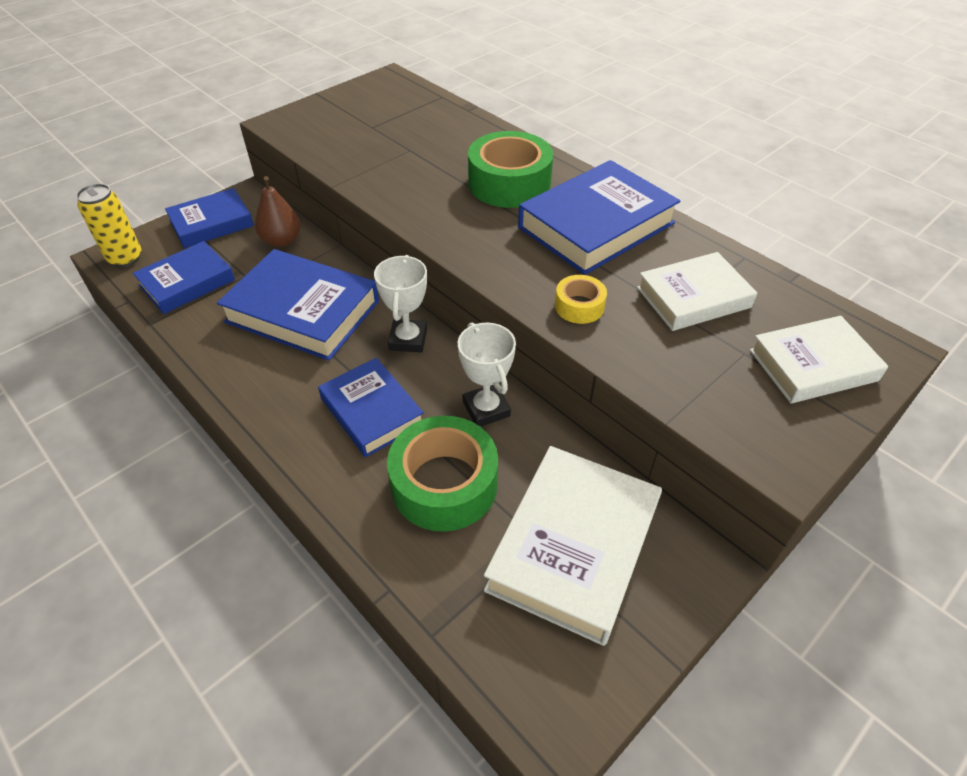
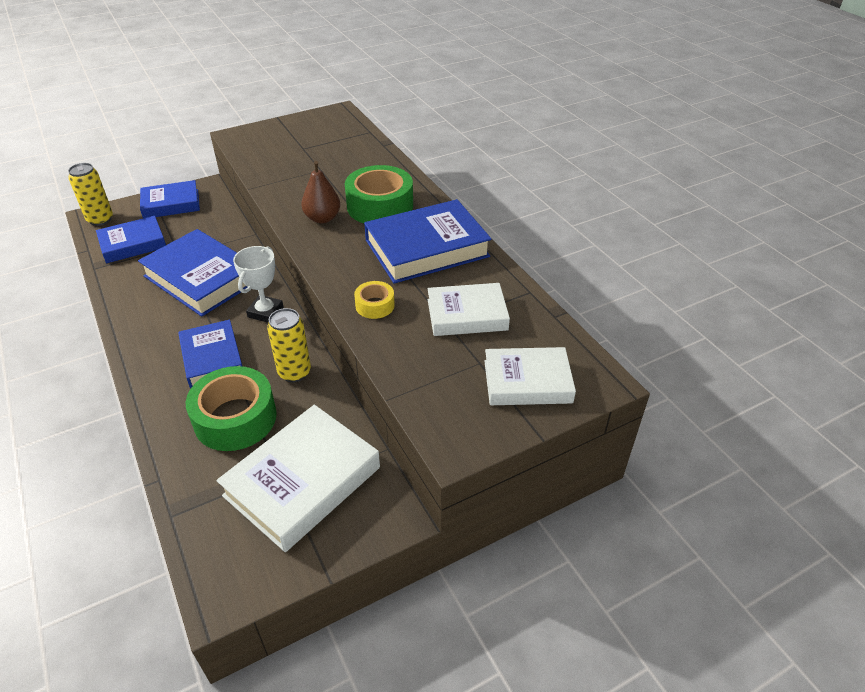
camera: 15 degrees right, 5 degrees down
(282, 241) = (214, 224): brown pear -> brown pear (322, 218)
(486, 409) = (294, 372): white trophy -> yellow can

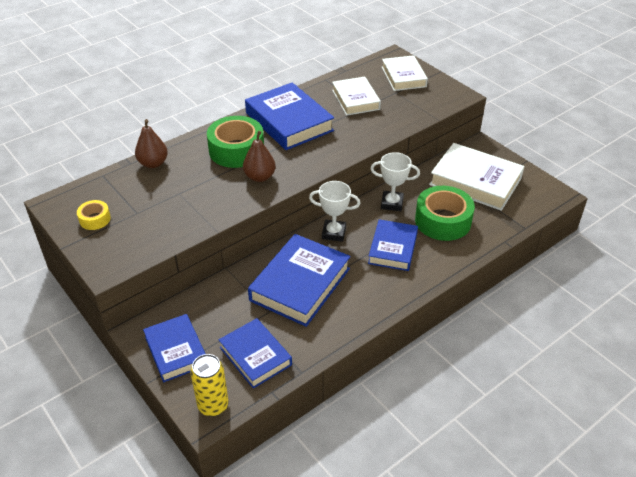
camera: 100 degrees left, 0 degrees up
(212, 358) = (393, 248): blue book -> blue book turned 45 degrees counterclockwise
(294, 372) = (392, 203): yellow can -> white trophy
(375, 305) = (359, 135): yellow tape -> yellow tape (95, 219)
(377, 157) = (153, 163): none -> brown pear

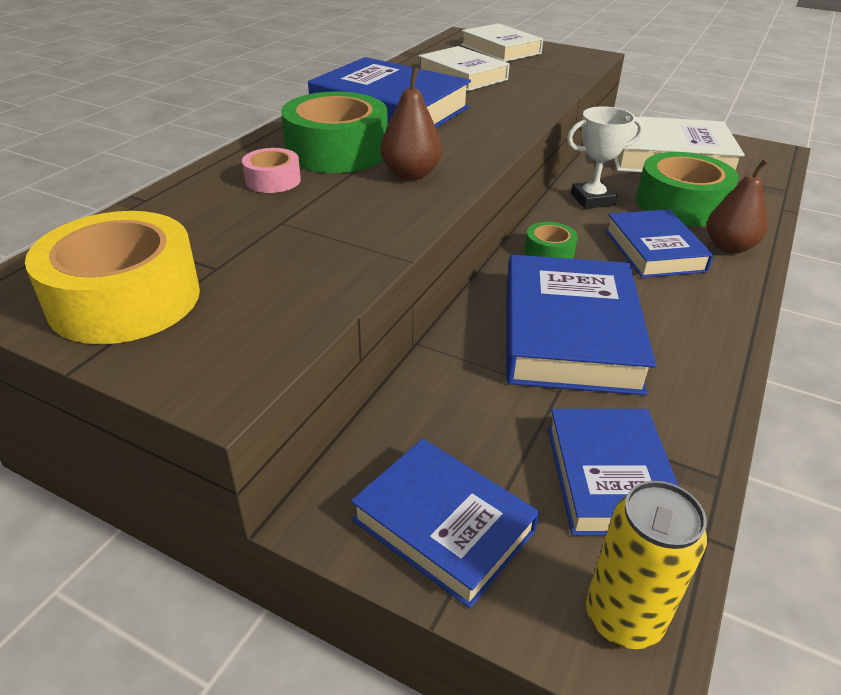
camera: 25 degrees left, 5 degrees down
(95, 219) = (125, 298): yellow tape -> yellow tape, size x2.01
(153, 163) = (193, 192): brown pear -> brown pear (729, 247)
(192, 164) = (273, 180): none -> pink tape
(255, 356) = (610, 477): blue book -> blue book turned 60 degrees clockwise
(334, 233) = (549, 251): white trophy -> green tape

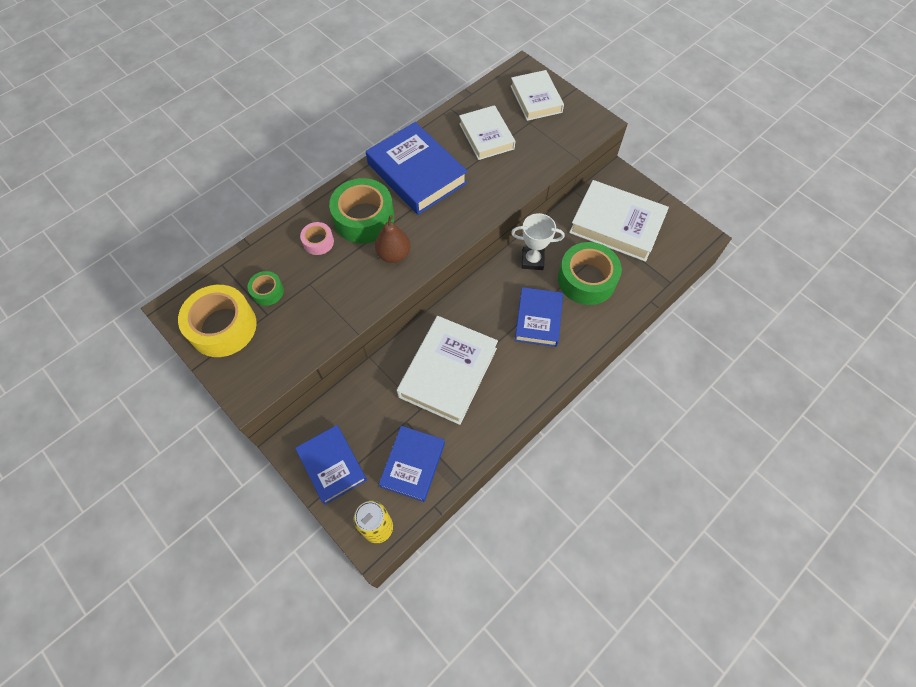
camera: 20 degrees right, 25 degrees up
(549, 251) = (476, 304): green tape -> green tape (267, 291)
(569, 333) = (448, 372): blue book -> white book
(729, 247) = (586, 328): brown pear -> none

